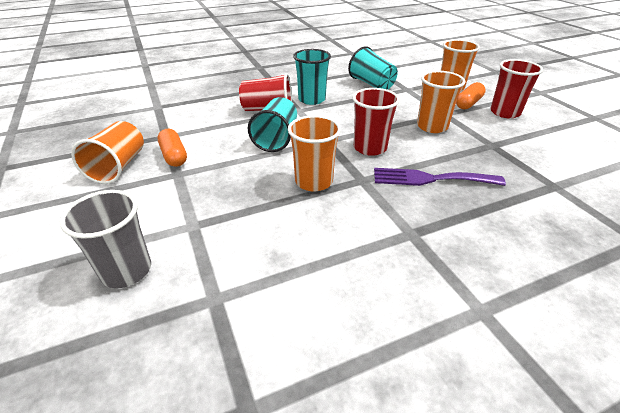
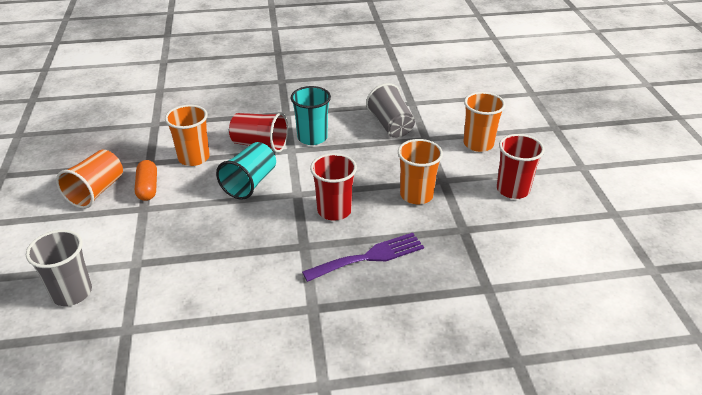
camera: 15 degrees right, 0 degrees up
(314, 181) = (258, 239): orange cup -> orange cup (194, 158)
(372, 84) = (391, 125): turquoise cup -> grey cup
(430, 179) = (369, 257): purple fork -> purple fork turned 135 degrees clockwise
(468, 103) = (481, 170): orange capsule -> none

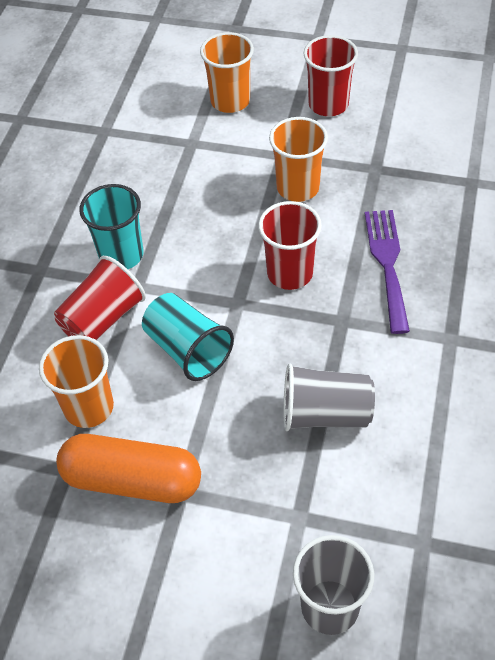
camera: 65 degrees left, 15 degrees up
(96, 191) = (105, 555): orange cup -> none
(148, 187) = (132, 480): orange capsule -> orange capsule, size x1.68
(391, 125) = (143, 166): grey cup -> grey cup (325, 413)

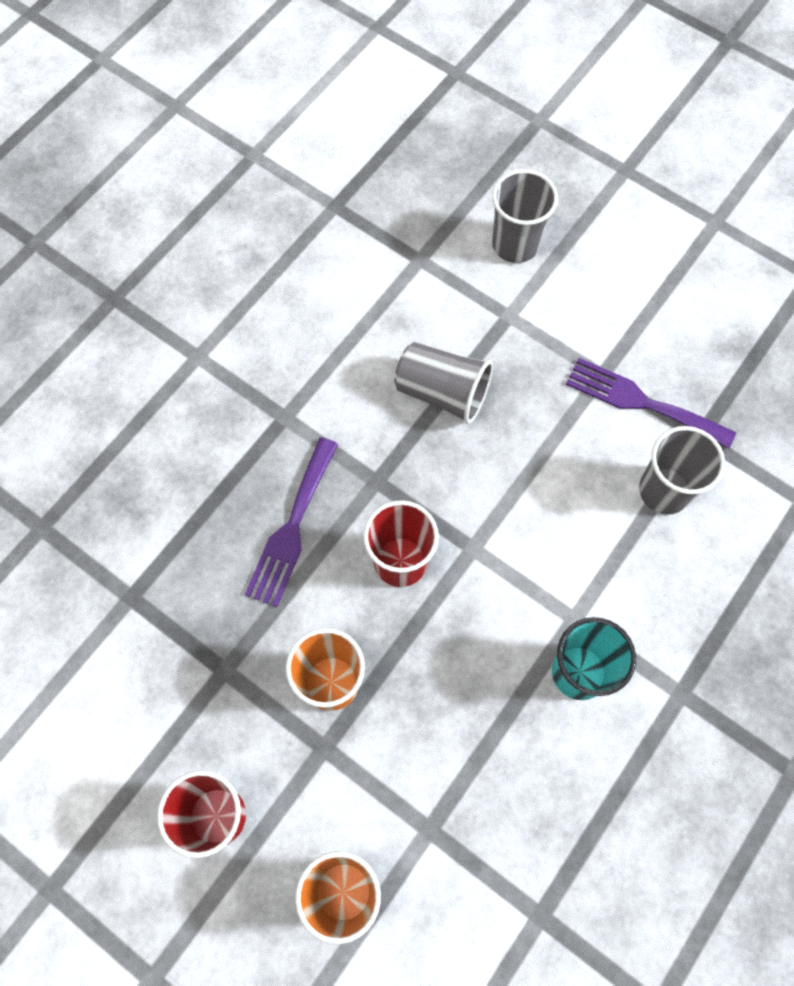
camera: 160 degrees left, 15 degrees up
(89, 407) = (664, 490): orange cup -> grey cup
(103, 318) = (623, 591): red cup -> none
(132, 480) = (641, 402): orange capsule -> purple fork
(188, 349) = (545, 513): turquoise cup -> none

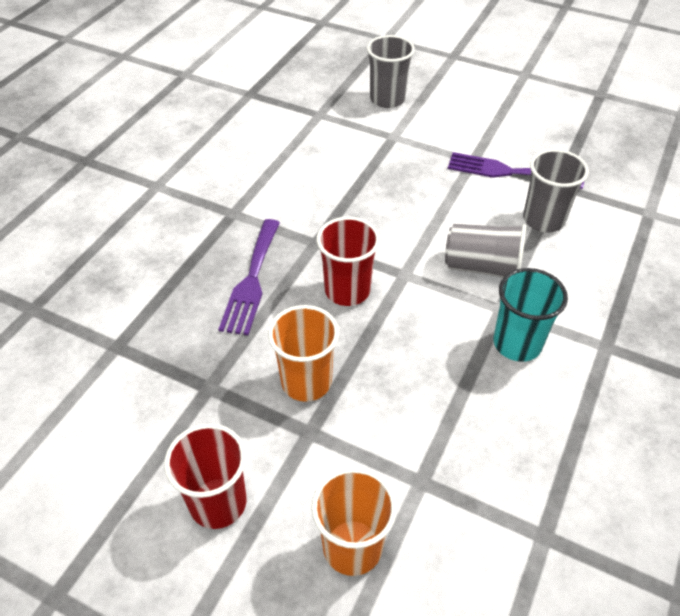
camera: 10 degrees left, 20 degrees down
(442, 392) = (355, 184): grey cup -> grey cup (483, 268)

